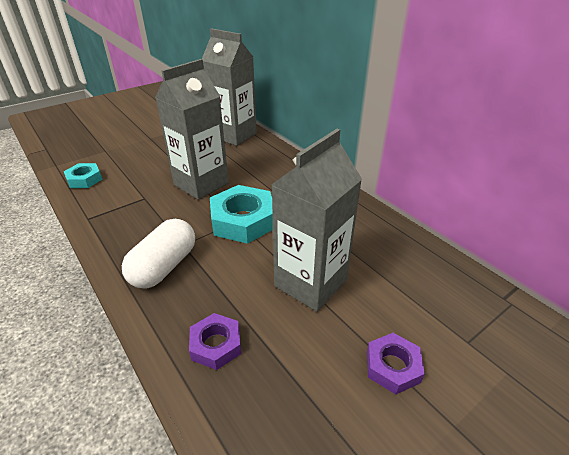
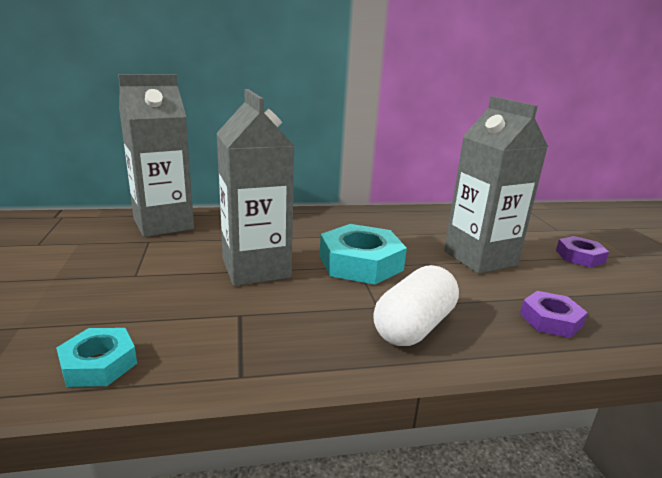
camera: 65 degrees left, 15 degrees down
(164, 266) = (414, 326): white capsule -> white capsule turned 75 degrees clockwise

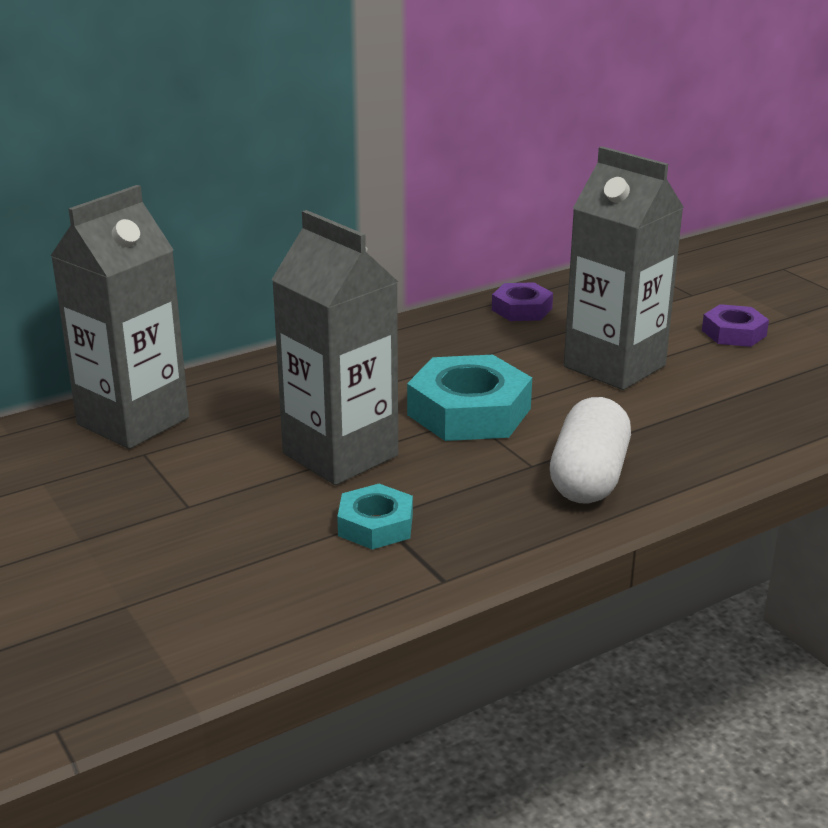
camera: 20 degrees left, 5 degrees up
(99, 364) = (277, 613): turquoise nut -> turquoise nut (375, 525)
(550, 320) = (731, 430): purple nut -> purple nut (521, 309)

